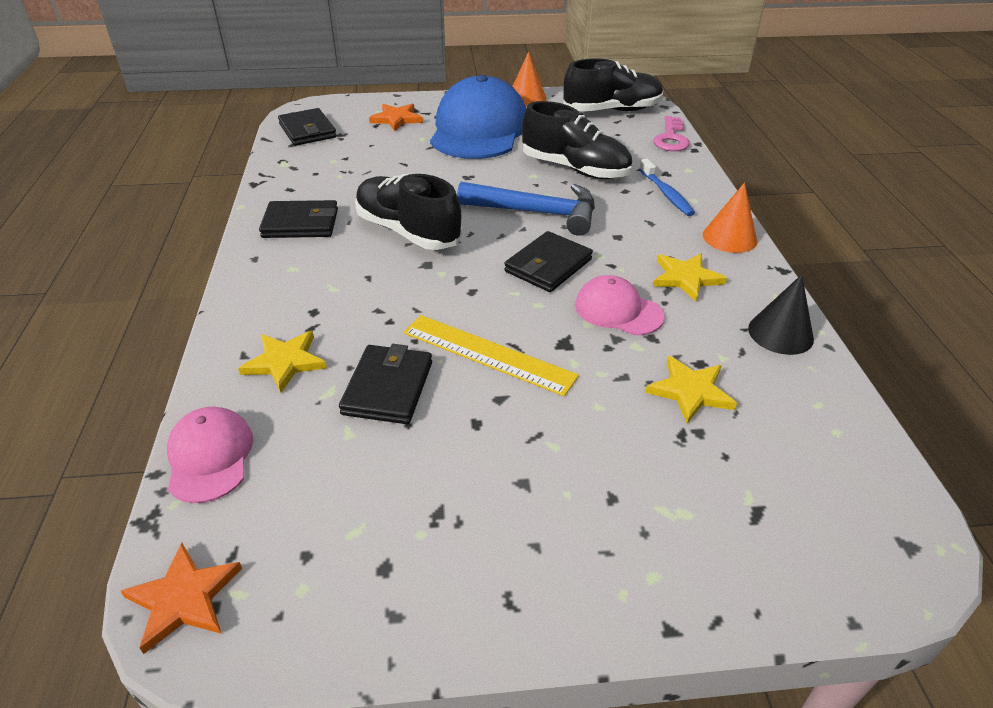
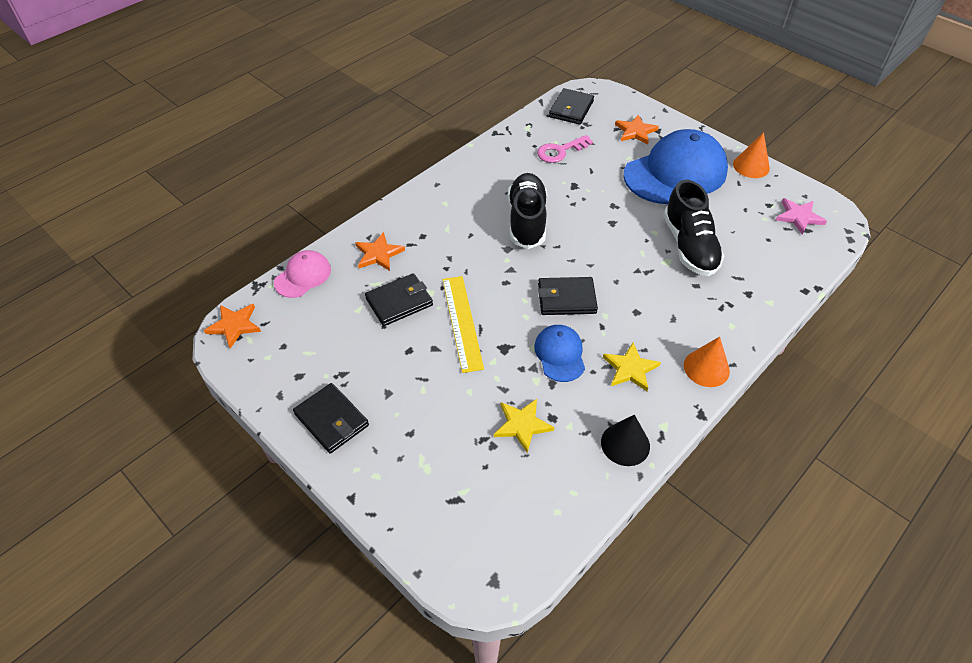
camera: 50 degrees right, 10 degrees up
(285, 362) = (378, 254): yellow star -> orange star
(300, 223) = (483, 177): black wallet -> black wallet (331, 420)
(537, 213) = (615, 260): blue hammer -> none
(612, 110) = (799, 217): black shoe -> pink star
(618, 310) = (560, 354): pink cap -> blue cap
(666, 194) = (719, 308): blue toothbrush -> none
(671, 138) = (803, 269): pink key -> pink key (560, 151)

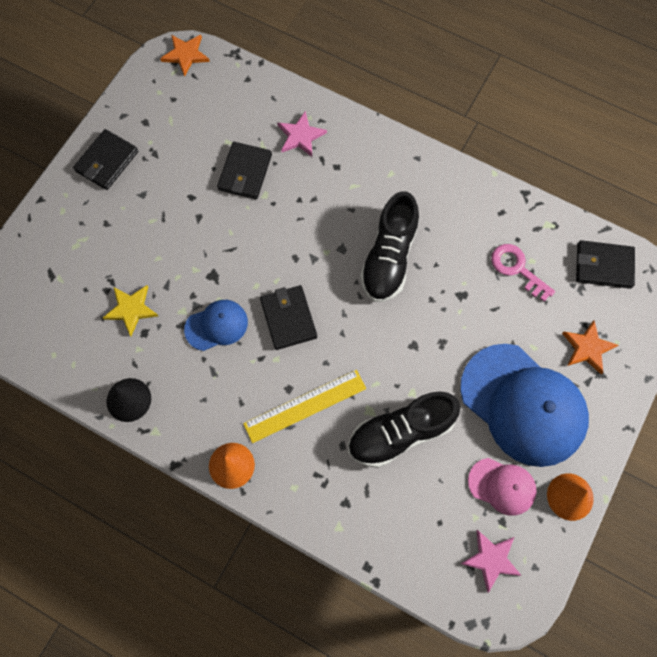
camera: 75 degrees right, 20 degrees up
(303, 276) = (255, 84): pink cap -> pink cap (502, 486)
(378, 254) = (300, 136): orange star -> pink star
(399, 302) = (245, 172): black wallet -> black wallet turned 60 degrees clockwise
(462, 322) = (234, 232): yellow ruler -> yellow ruler (305, 406)
(527, 220) = (389, 258): black shoe -> black shoe turned 120 degrees clockwise
(630, 369) = (214, 392): yellow star -> none

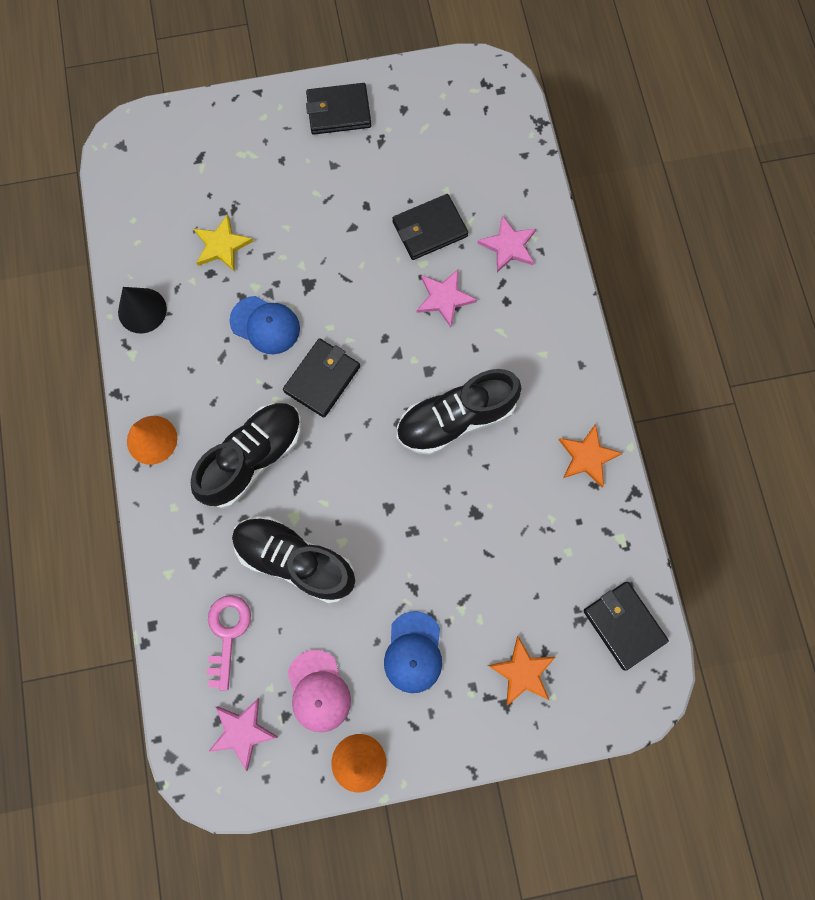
camera: 50 degrees right, 5 degrees up
(185, 55) = (499, 85): orange star -> orange star (587, 456)
(301, 200) = (444, 298): none -> pink star
(305, 406) = (253, 458): yellow ruler -> black shoe
(517, 269) = (547, 544): pink key -> pink key (227, 633)
(523, 405) = (413, 652): blue cap -> blue cap, size x0.49

